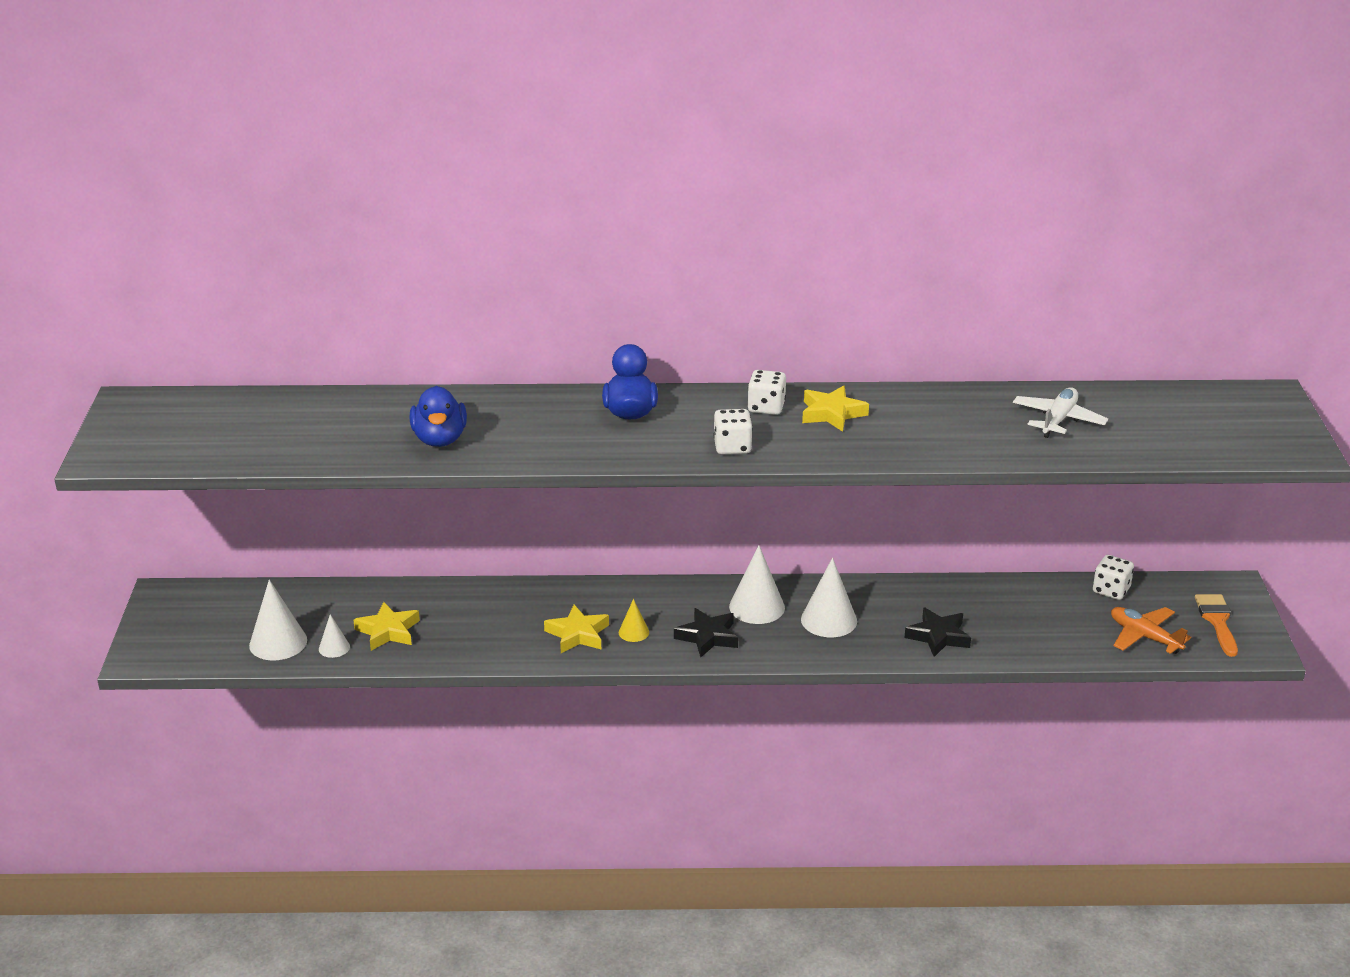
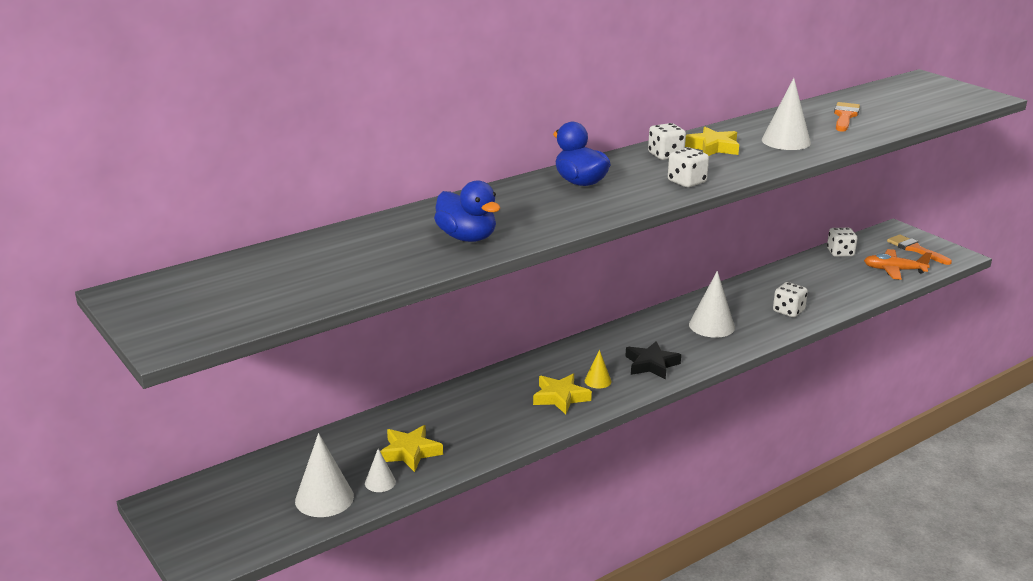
camera: 35 degrees left, 5 degrees down
(757, 607) = (656, 335): white cone -> white cone (786, 141)
(938, 636) = (788, 311): black star -> white dice
(1058, 420) = (845, 116): white plane -> orange brush

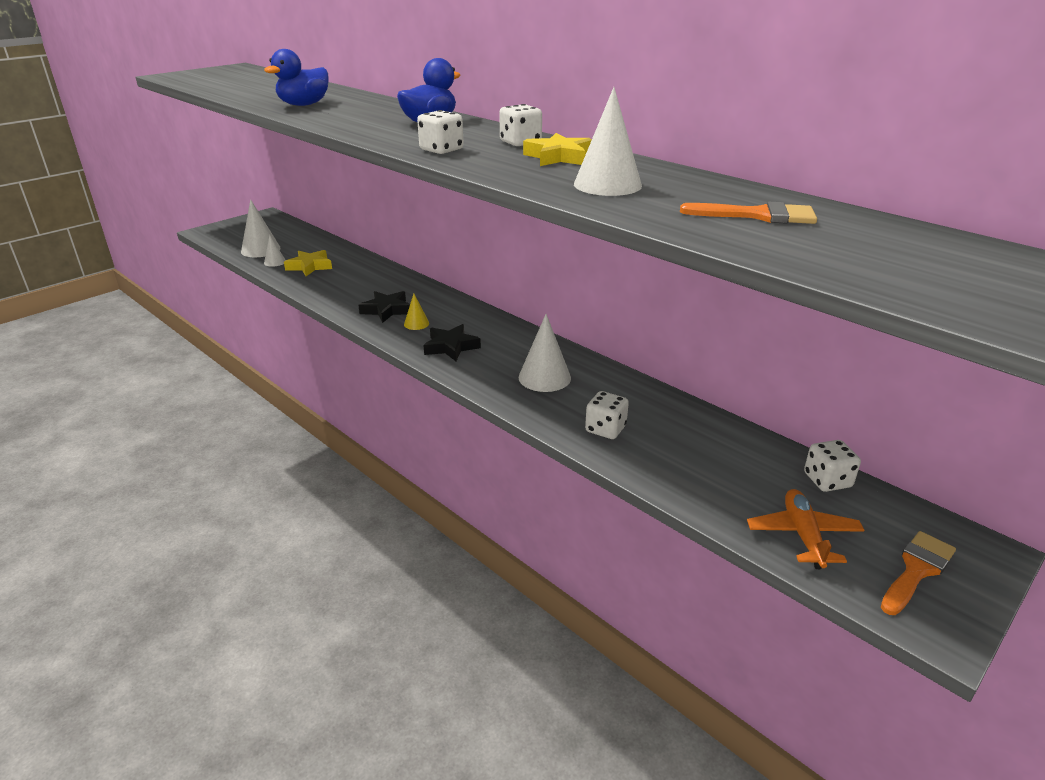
camera: 80 degrees right, 5 degrees up
(560, 397) = (386, 310): yellow star -> black star

